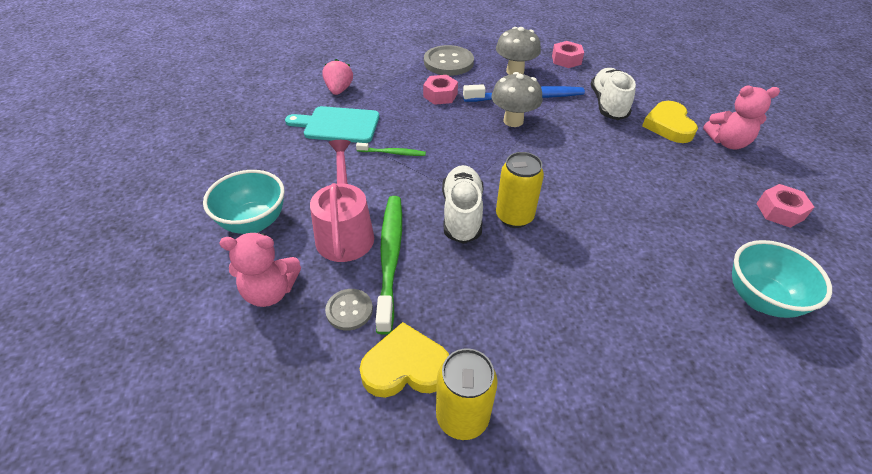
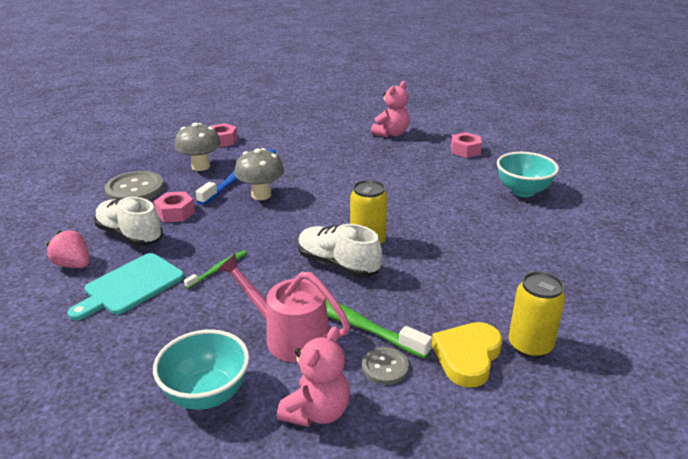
camera: 55 degrees left, 15 degrees down
(608, 105) = (299, 151): white shoe -> white shoe (130, 235)
(668, 125) = (350, 142): yellow heart -> none

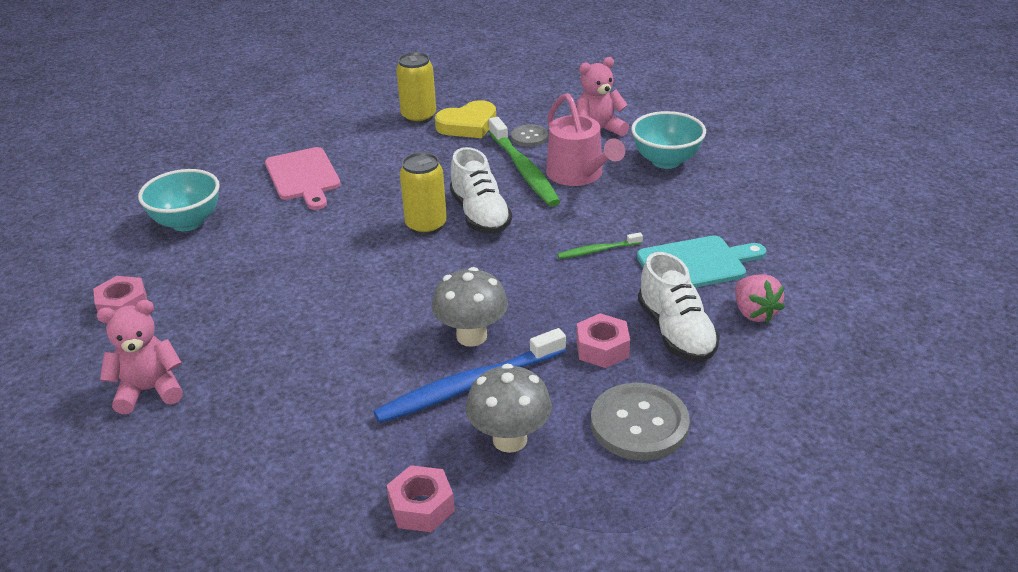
camera: 145 degrees left, 5 degrees up
(514, 244) = (303, 177): none -> pink cutting board

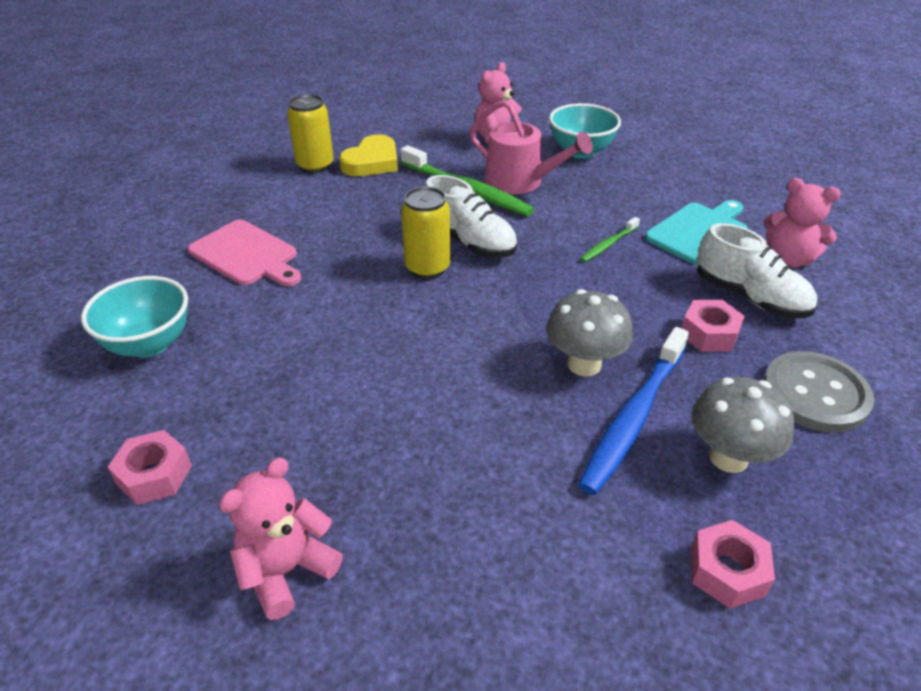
camera: 30 degrees left, 5 degrees up
(529, 137) = (441, 159): grey button -> none
(754, 313) = (787, 259): pink strawberry -> pink teddy bear

